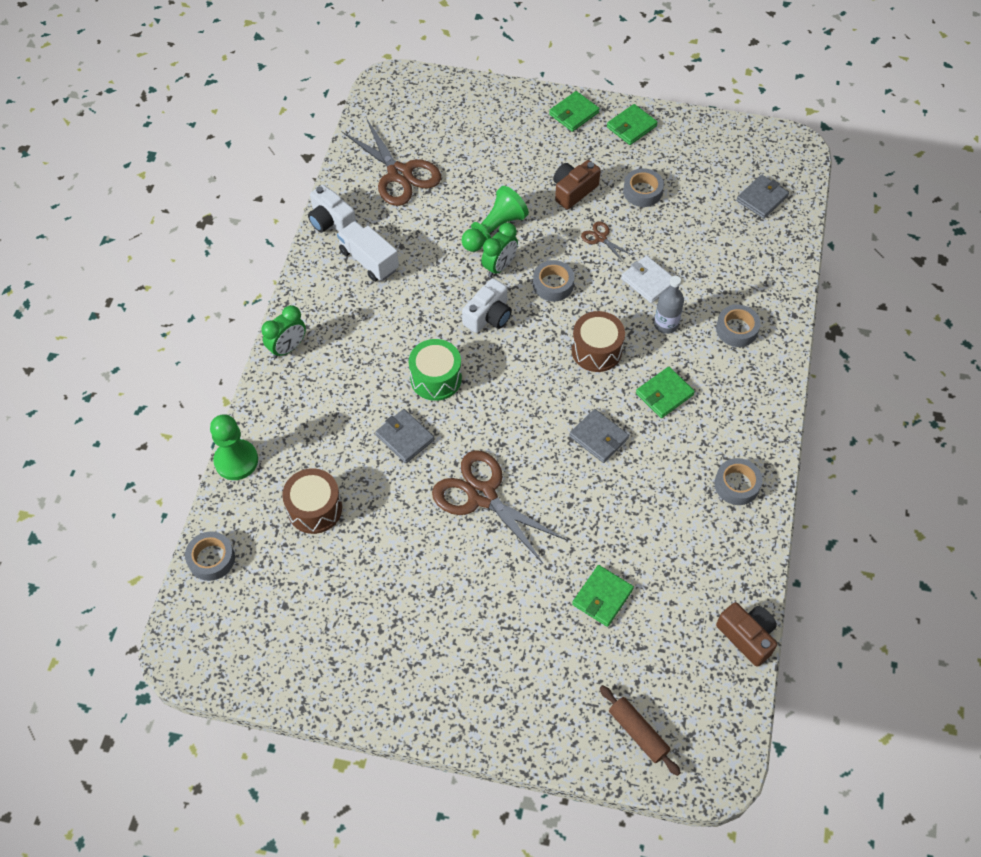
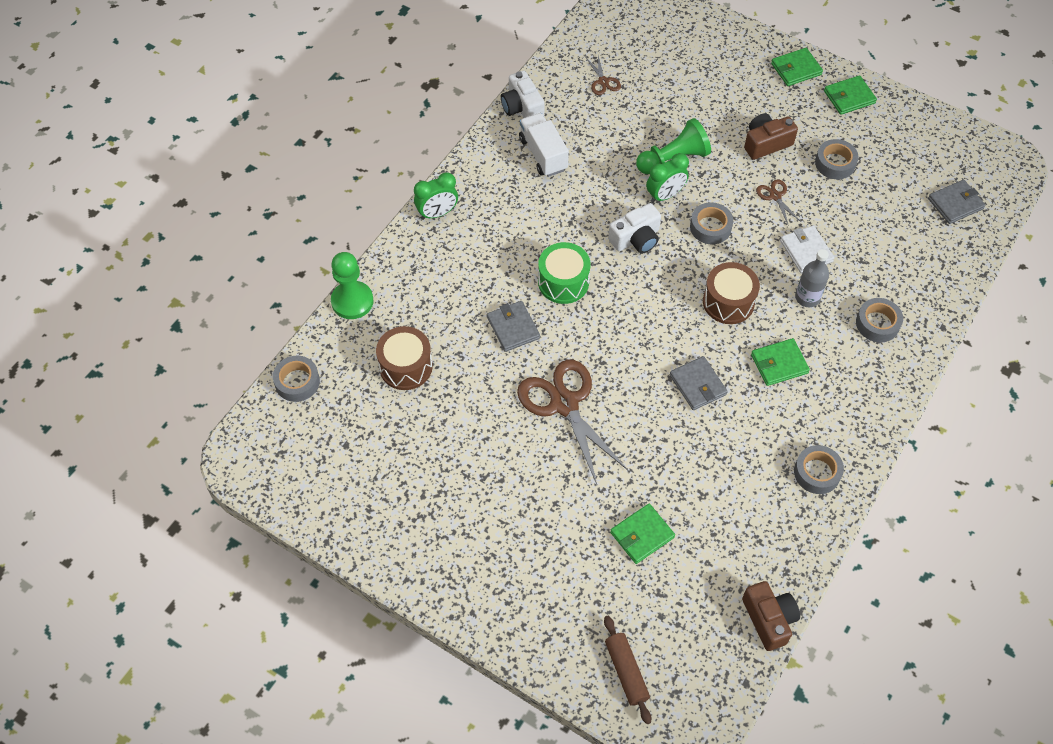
camera: 20 degrees right, 0 degrees up
(399, 174) = (603, 82): brown scissors -> brown scissors, size x0.45

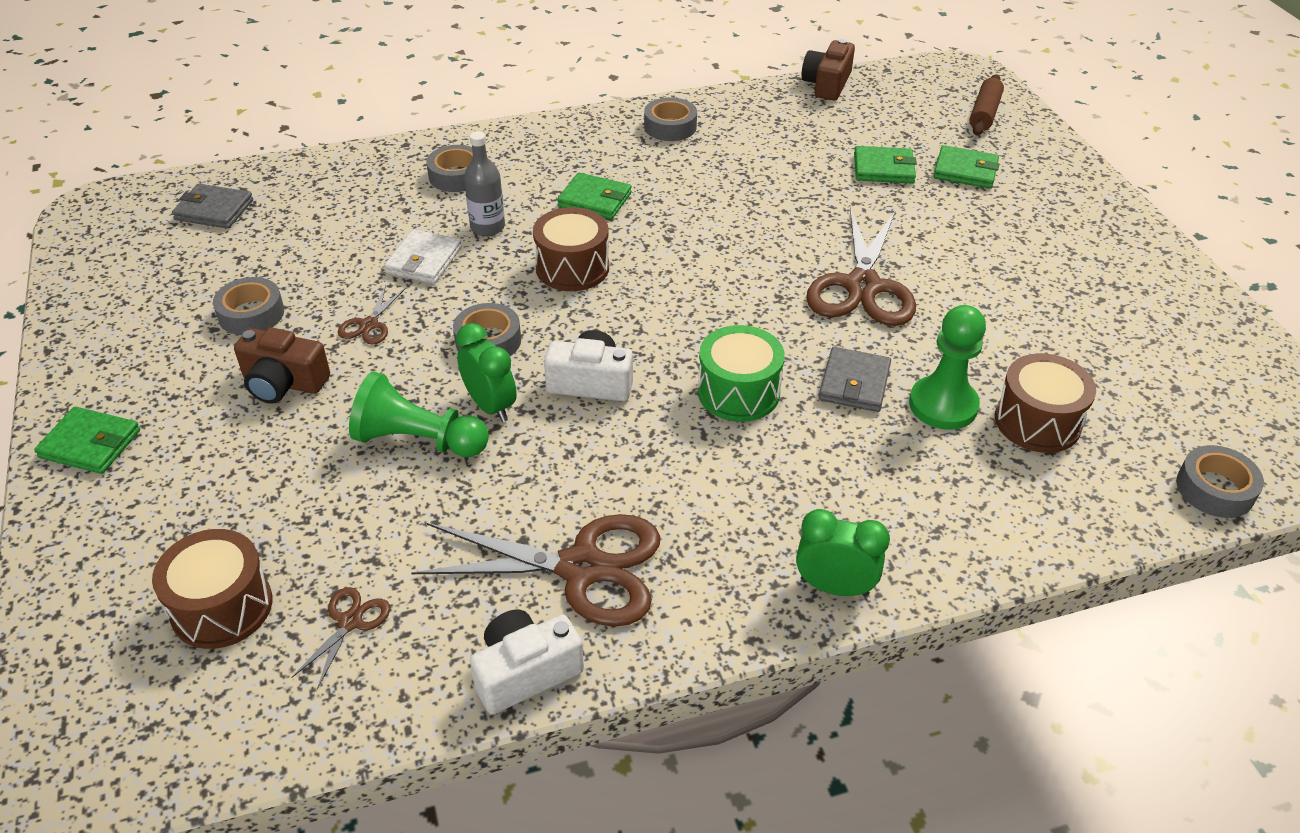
camera: 140 degrees left, 15 degrees down
(352, 301) = (1068, 543): green pawn -> green pawn (943, 405)
(522, 107) = (525, 672): white camera -> white camera turned 135 degrees counterclockwise
(543, 154) = (581, 568): white truck -> brown scissors
(654, 56) = (222, 607): none -> brown drum
(665, 195) = (490, 406): green clock -> green clock turned 45 degrees clockwise
(697, 385) = (698, 227): grey wallet -> none
(849, 97) = (103, 368): green wallet -> green wallet (965, 171)

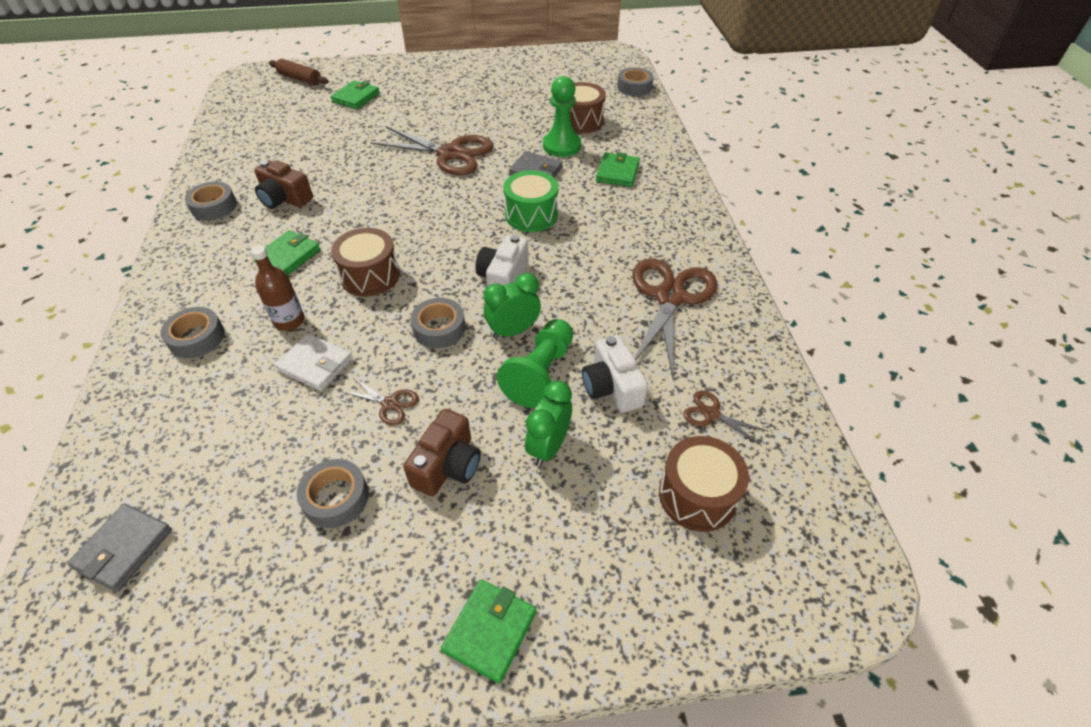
camera: 80 degrees left, 5 degrees up
(487, 227) = (289, 321): grey bottle -> brown bottle
(525, 672) = (748, 328): white camera -> white camera (612, 387)
(827, 84) = (216, 128): brown camera -> brown camera (284, 198)
(834, 587) = (688, 204): green clock -> green clock (548, 447)
(883, 169) = (334, 124): green wallet -> green wallet (617, 172)

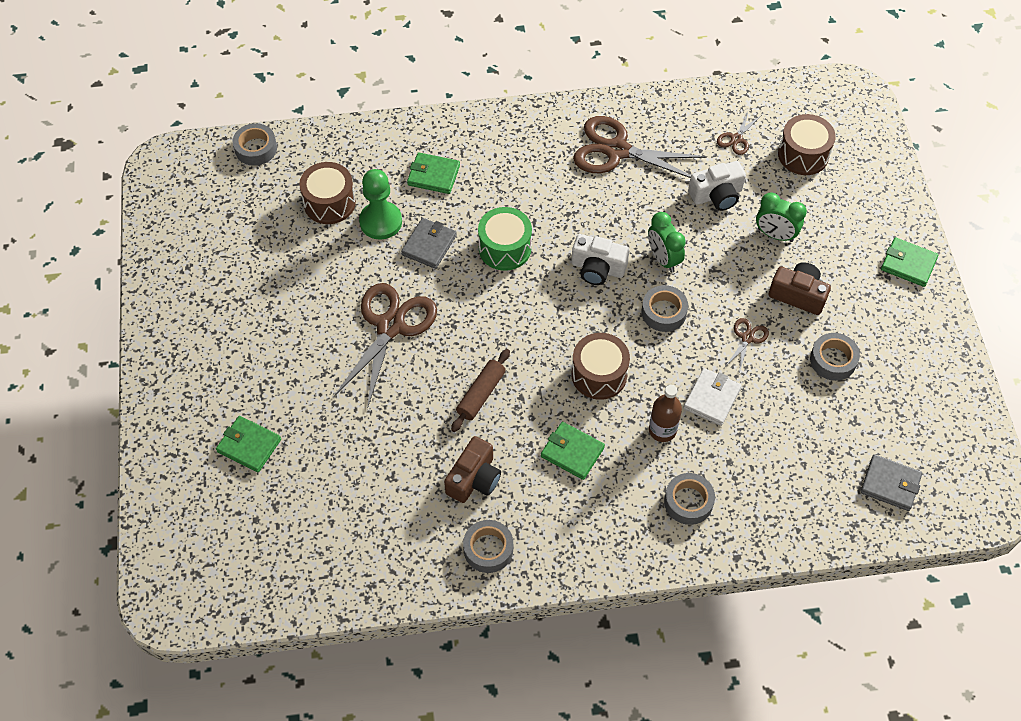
camera: 90 degrees left, 10 degrees up
(300, 79) = (187, 527): brown rolling pin -> brown rolling pin (481, 394)
(540, 373) = (707, 240): green pawn -> none

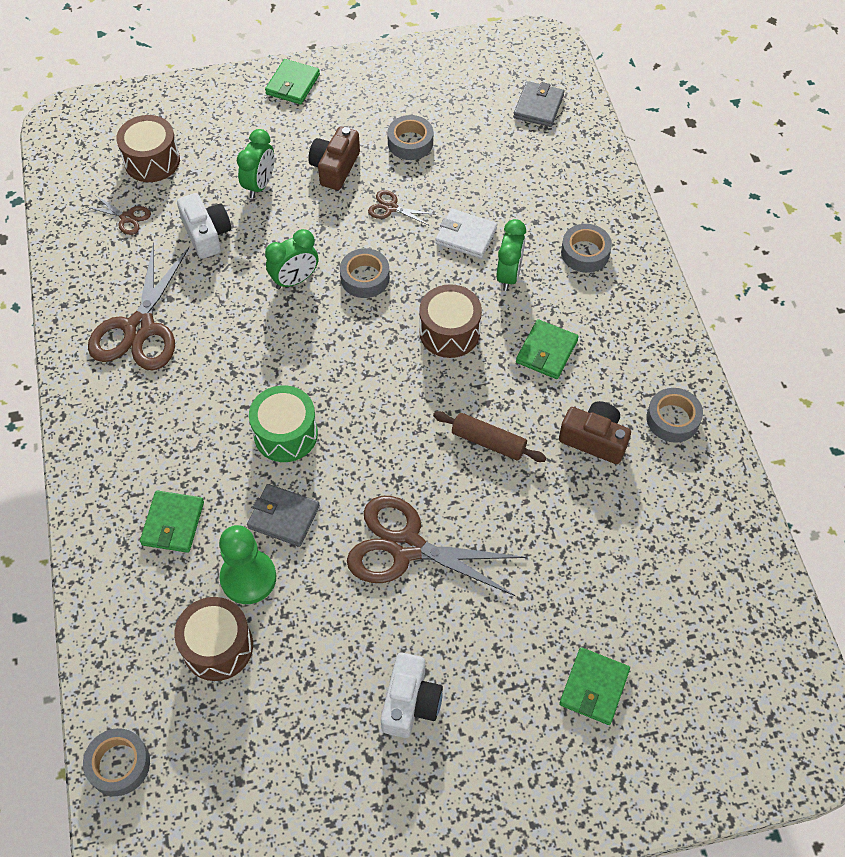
camera: 95 degrees left, 0 degrees up
(597, 268) = (310, 340): white camera -> white camera (410, 702)
(662, 430) = (508, 275): brown bottle -> green clock

